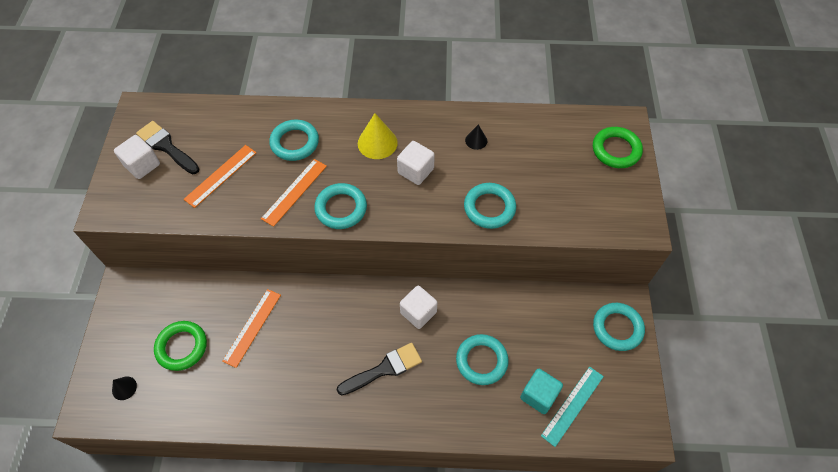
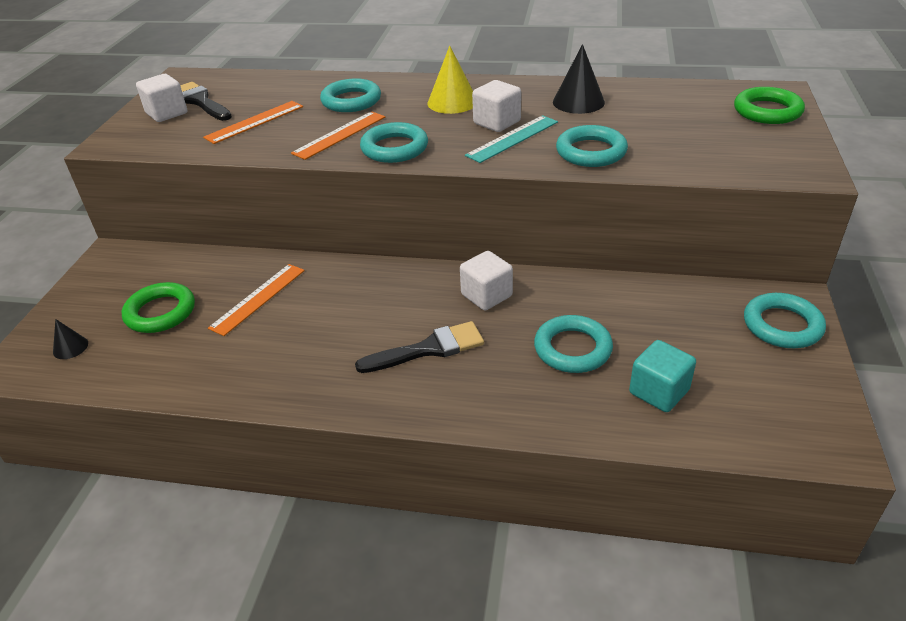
camera: 10 degrees right, 20 degrees down
(476, 140) = (578, 102): black cone -> black cone, size x1.80
(572, 405) = (713, 406): turquoise ruler -> turquoise ruler (512, 138)

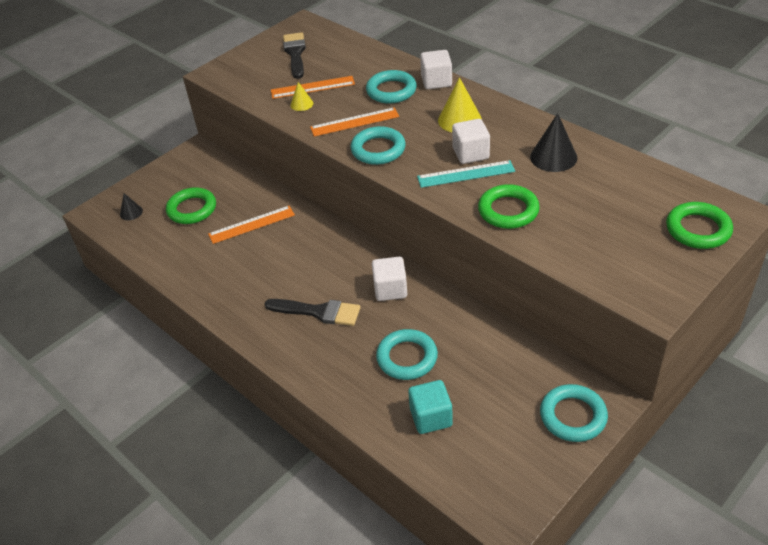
camera: 35 degrees right, 5 degrees up
(167, 113) = (267, 57): white cube -> white cube (436, 81)
(257, 138) = (301, 104): none -> yellow cone
(591, 152) = (508, 211): turquoise ring -> green ring

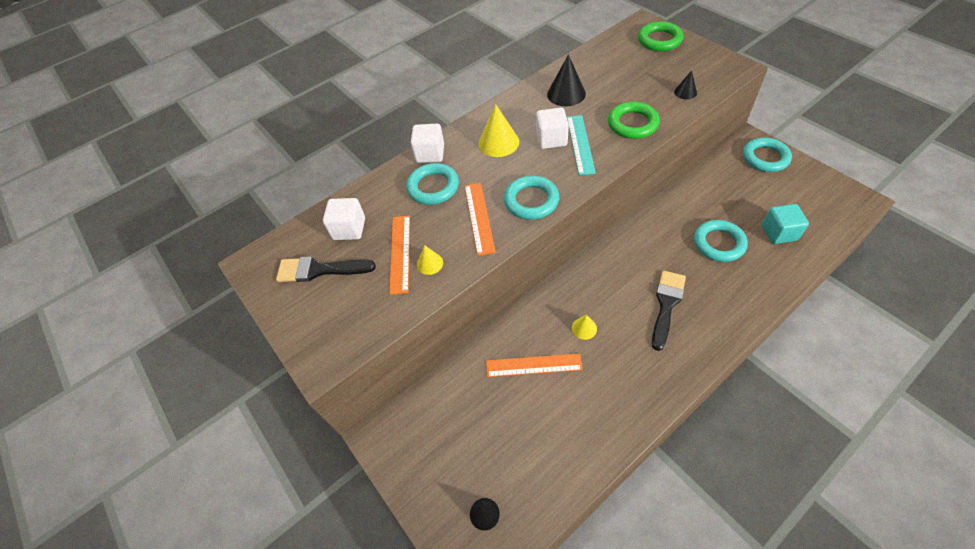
camera: 80 degrees left, 10 degrees up
(192, 209) = (494, 433): green ring -> none
(251, 224) = (533, 365): orange ruler -> orange ruler turned 75 degrees counterclockwise
(290, 253) = (584, 328): none -> yellow cone
(390, 289) = (639, 250): white cube -> white cube (349, 229)
(581, 254) = (685, 92): none -> black cone

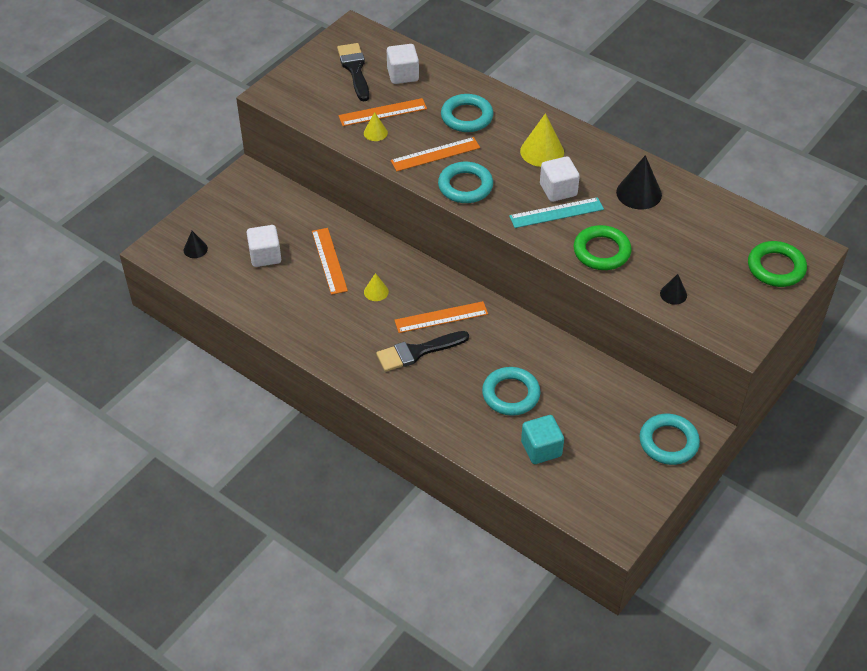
camera: 70 degrees right, 5 degrees down
(430, 154) = (512, 105): white cube -> white cube (265, 256)
(624, 280) = (441, 317): none -> orange ruler
(666, 305) = (417, 352): black brush -> black brush turned 150 degrees clockwise

